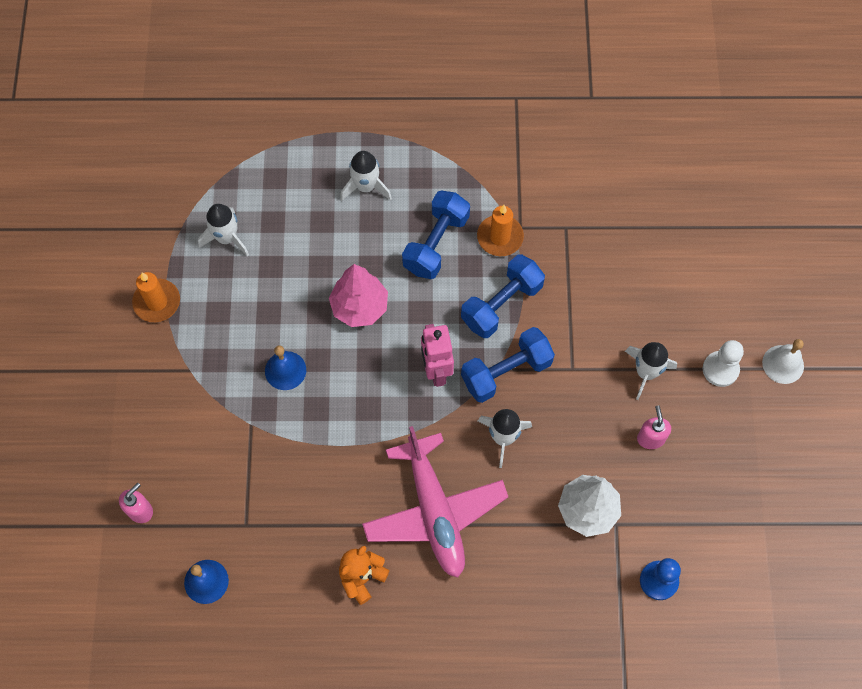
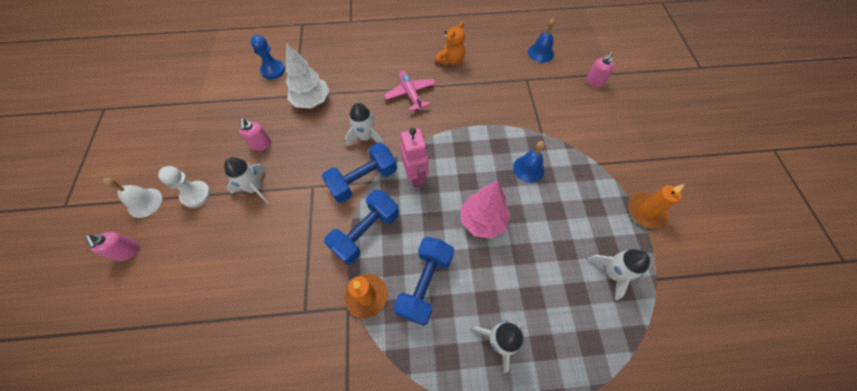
camera: 175 degrees right, 5 degrees down
(434, 511) = (410, 94): pink plane -> pink plane, size x0.56
(779, 305) = (128, 251): none -> pink soap dispenser

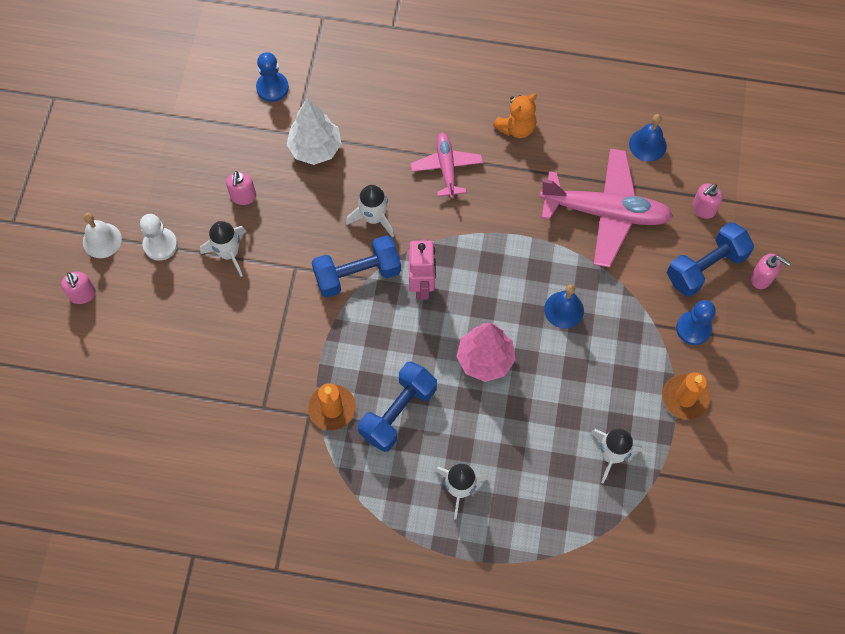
camera: 15 degrees right, 5 degrees up
(366, 232) = (347, 339): blue dumbbell -> blue dumbbell (705, 267)
(530, 98) = (605, 212): none -> pink plane
(626, 160) = (693, 328): none -> blue pawn
(654, 115) = (761, 278): none -> pink soap dispenser

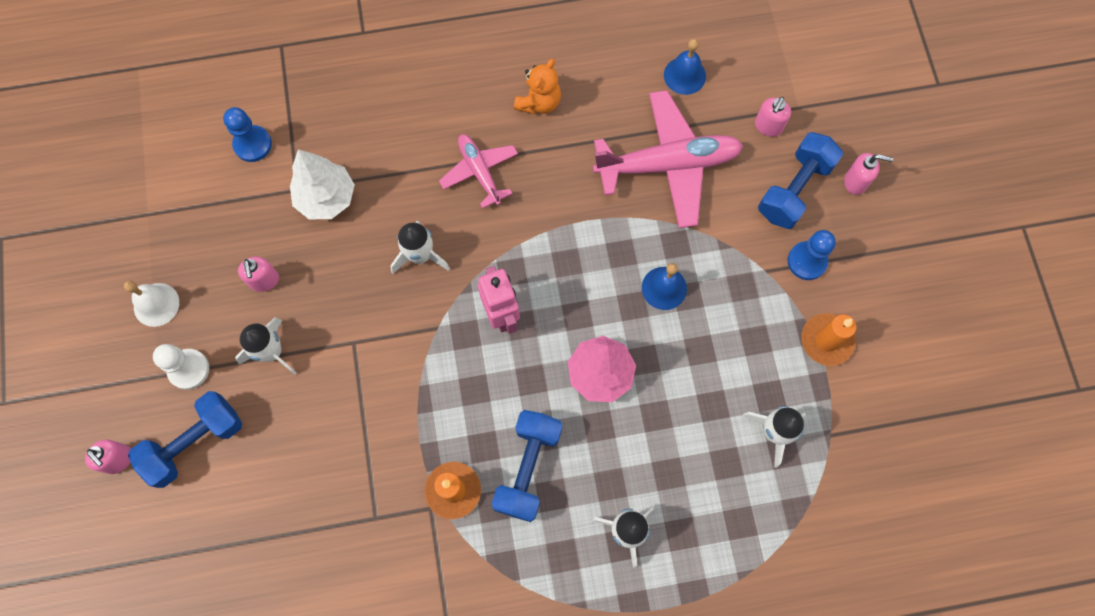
camera: 20 degrees left, 5 degrees up
(102, 240) = (118, 387): white bell -> white bell (156, 304)
(357, 274) = (425, 326): blue dumbbell -> blue dumbbell (195, 443)

